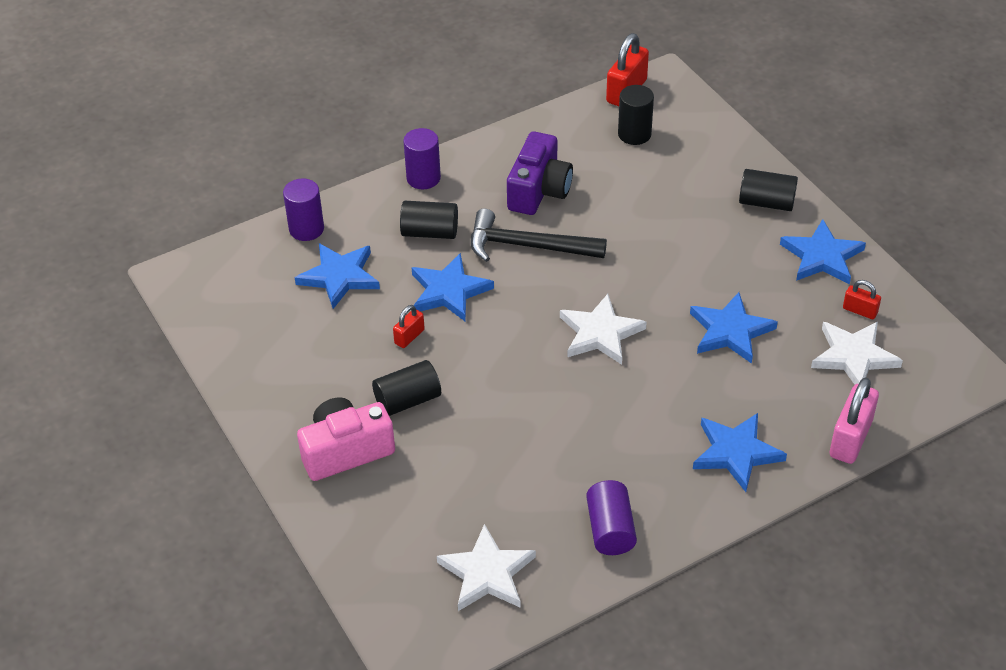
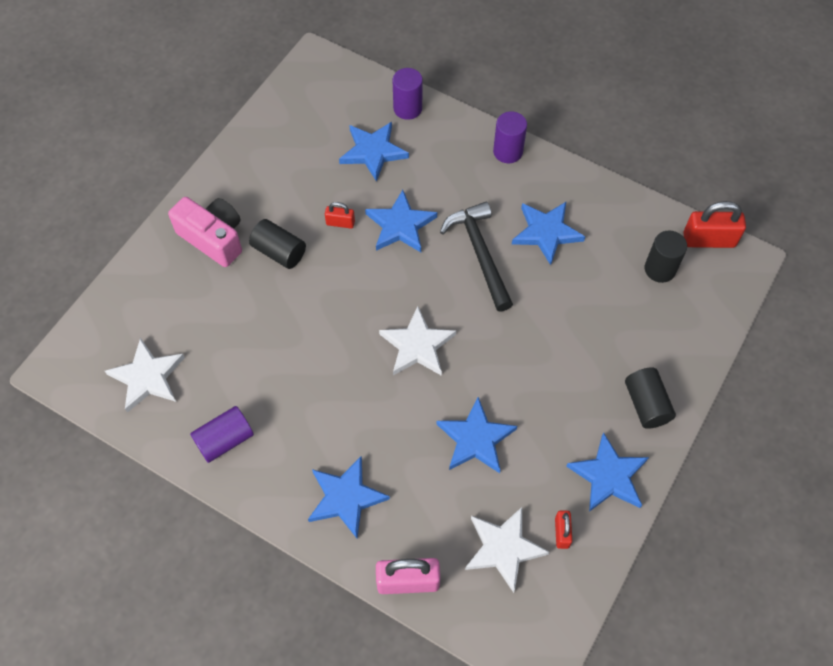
camera: 60 degrees right, 15 degrees up
(430, 232) = (453, 184): black cylinder -> none
(539, 190) = (546, 233): purple camera -> blue star

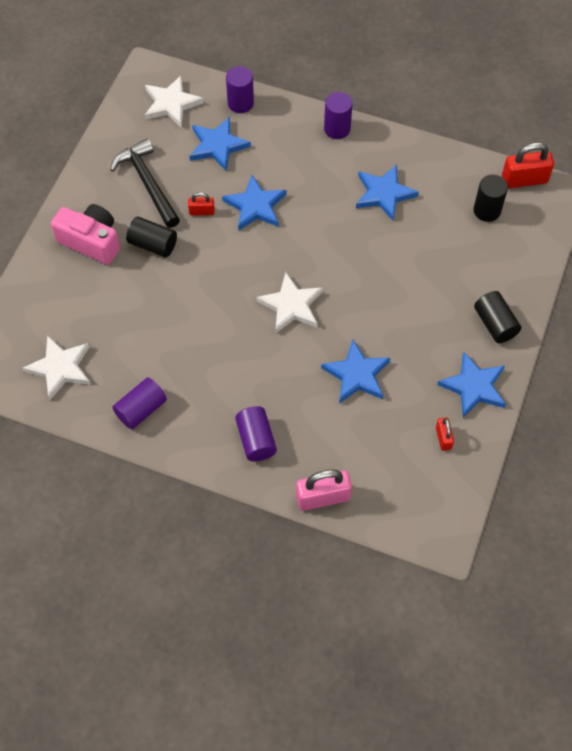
camera: 10 degrees left, 0 degrees up
(346, 498) = (256, 440): blue star -> purple cylinder
(480, 253) = (330, 220): black hammer -> black hammer (148, 183)
(503, 548) = (397, 458): white star -> white star (171, 104)

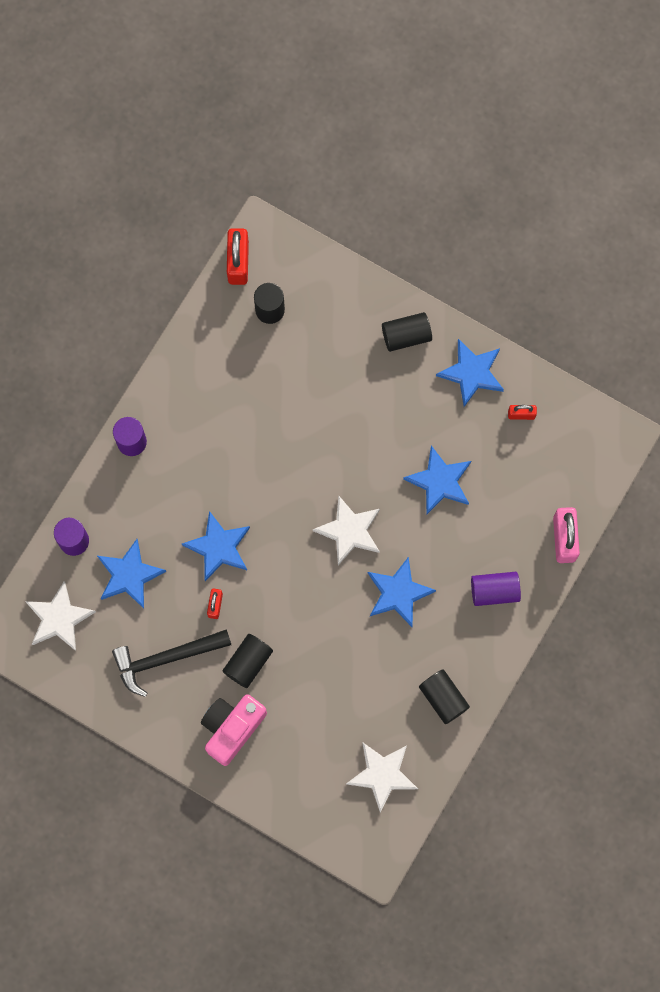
camera: 80 degrees left, 15 degrees up
(141, 409) = (443, 698): purple cylinder -> black cylinder
(384, 194) = (228, 410): blue star -> blue star (398, 593)

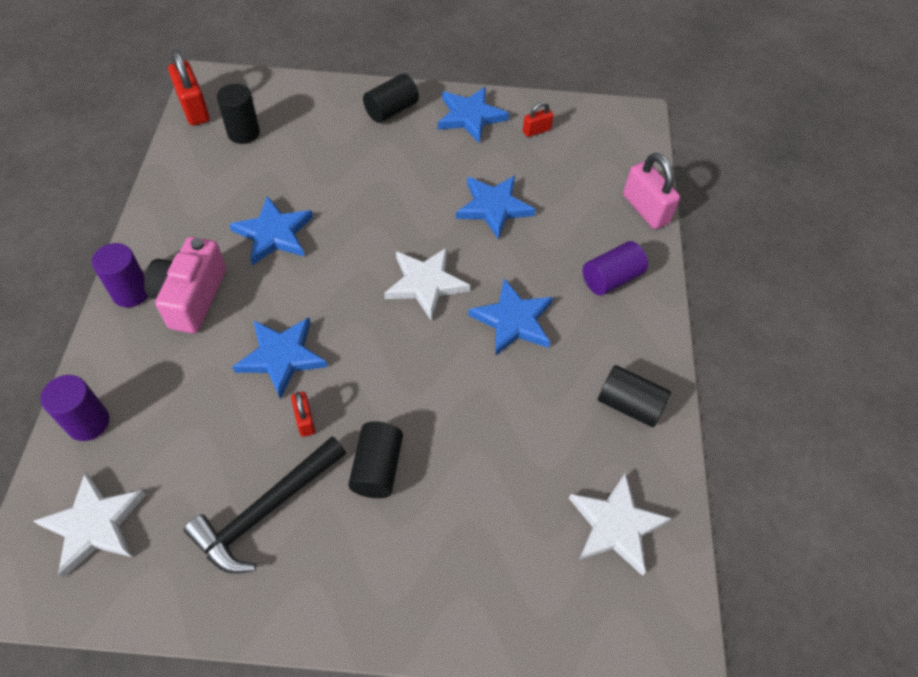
camera: 30 degrees left, 20 degrees down
(129, 575) = (177, 432): blue star -> blue star (274, 234)
(232, 728) = (394, 559): pink camera -> pink camera (191, 297)

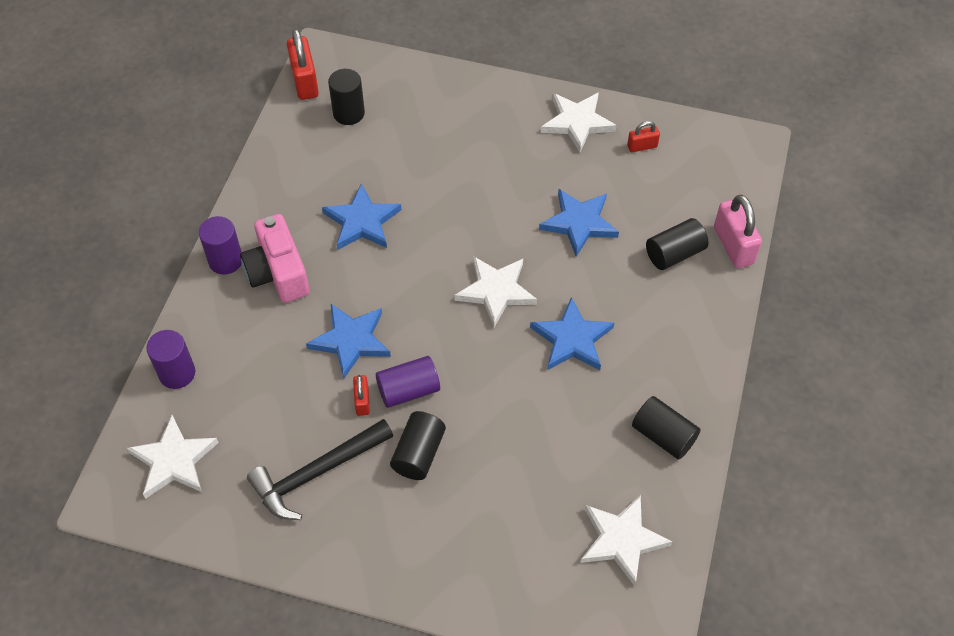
camera: 15 degrees right, 0 degrees up
(191, 297) = (278, 273): pink camera -> pink camera turned 45 degrees counterclockwise
(391, 110) = (498, 106): black cylinder -> black cylinder (674, 254)
(470, 116) = (577, 122): blue star -> white star
(611, 278) = (678, 312): purple cylinder -> purple cylinder (408, 390)

